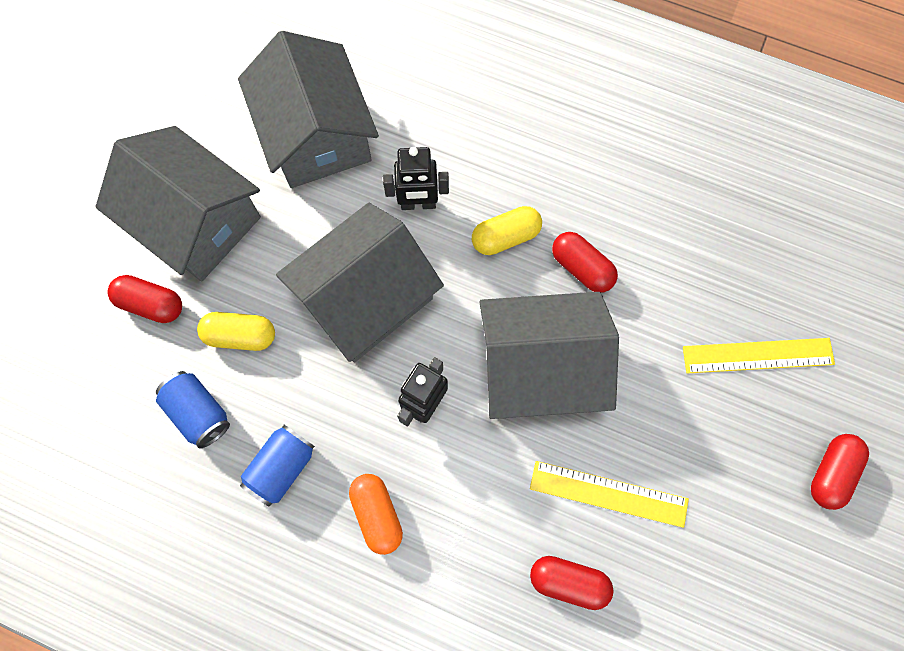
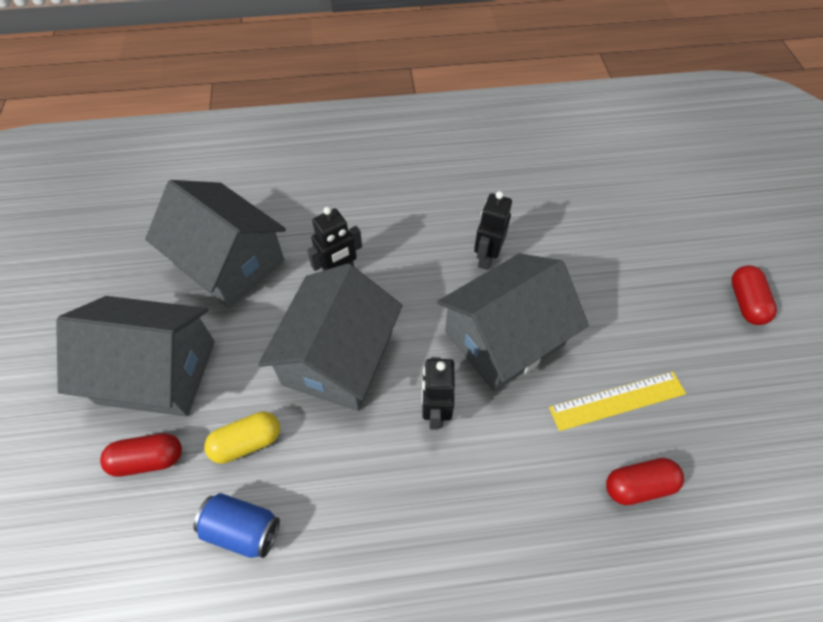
camera: 30 degrees left, 15 degrees down
(282, 467) = (346, 533): blue can -> none
(377, 514) = (453, 524): orange capsule -> none
(505, 237) = (419, 263): yellow capsule -> none
(581, 268) = (486, 257): red capsule -> black robot
(758, 355) = (642, 254): yellow ruler -> none

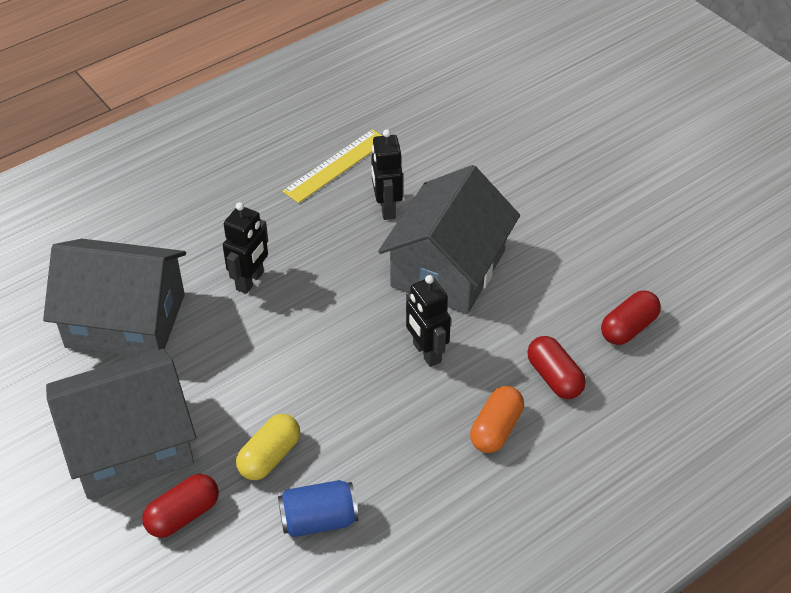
camera: 30 degrees left, 10 degrees down
(338, 358) = (305, 352): grey house -> none
(448, 526) = (496, 429): none -> orange capsule
(617, 400) = (575, 274): yellow ruler -> yellow ruler (336, 165)
(745, 302) = (635, 152): red capsule -> red capsule (554, 377)

